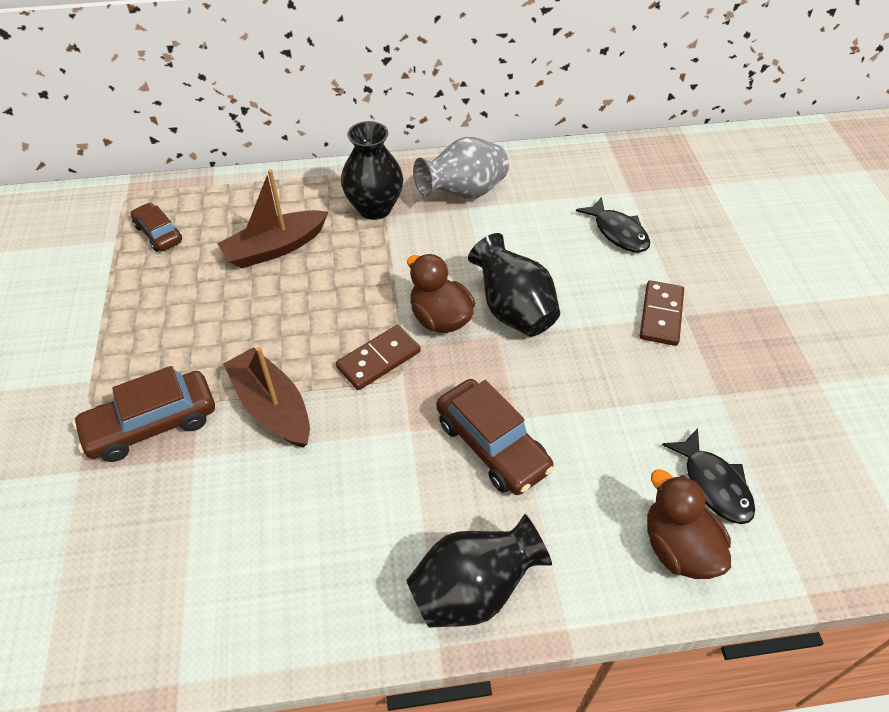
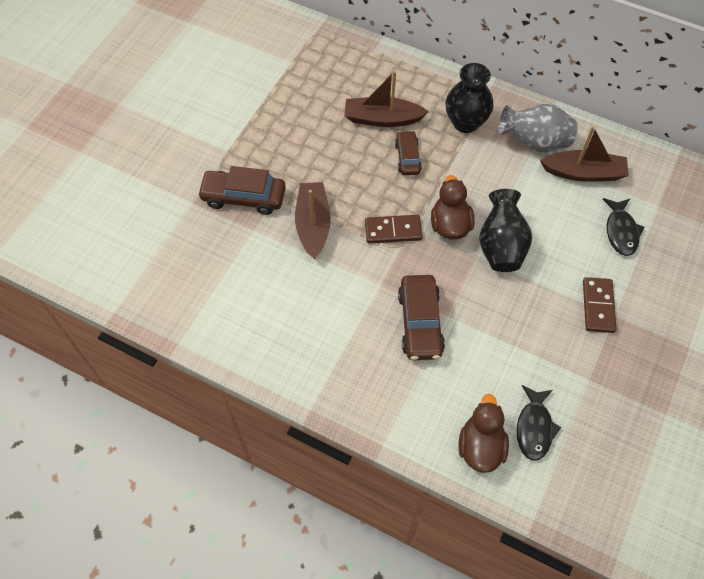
camera: 35 degrees right, 10 degrees up
(158, 234) = (319, 70): brown car -> brown car (407, 157)
(473, 590) = (349, 393): black vase -> none
(535, 197) = (583, 173): none -> brown boat
(661, 315) = (598, 306): brown domino -> brown domino turned 45 degrees counterclockwise

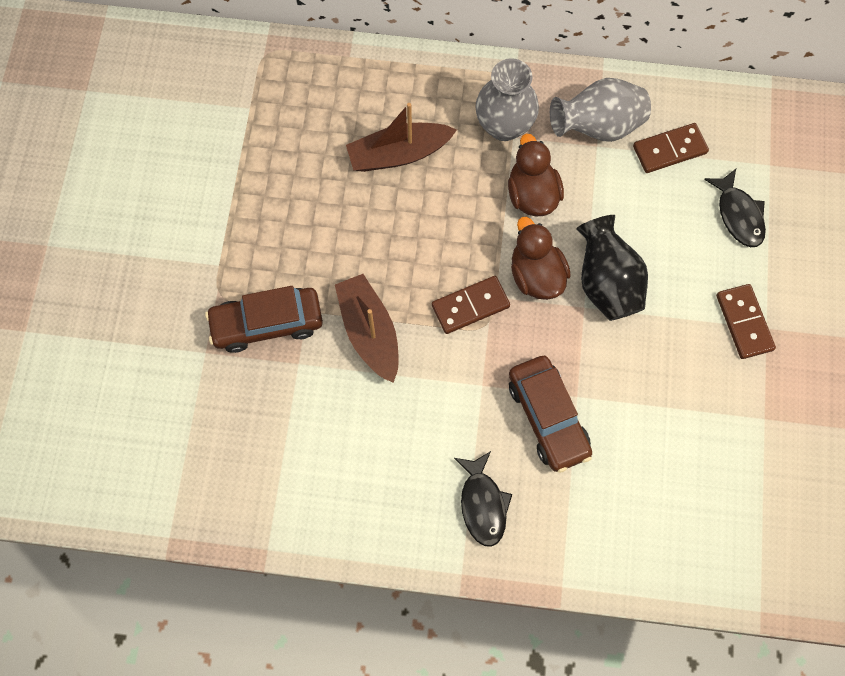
camera: 20 degrees left, 10 degrees up
(407, 157) = (450, 199): brown car -> none
(465, 122) = (504, 126): black vase -> grey vase
(480, 446) = (672, 547): brown duck -> brown duck (532, 194)
(534, 427) = (724, 501): black fish -> black fish (483, 504)
(583, 173) = (669, 149): brown boat -> brown domino

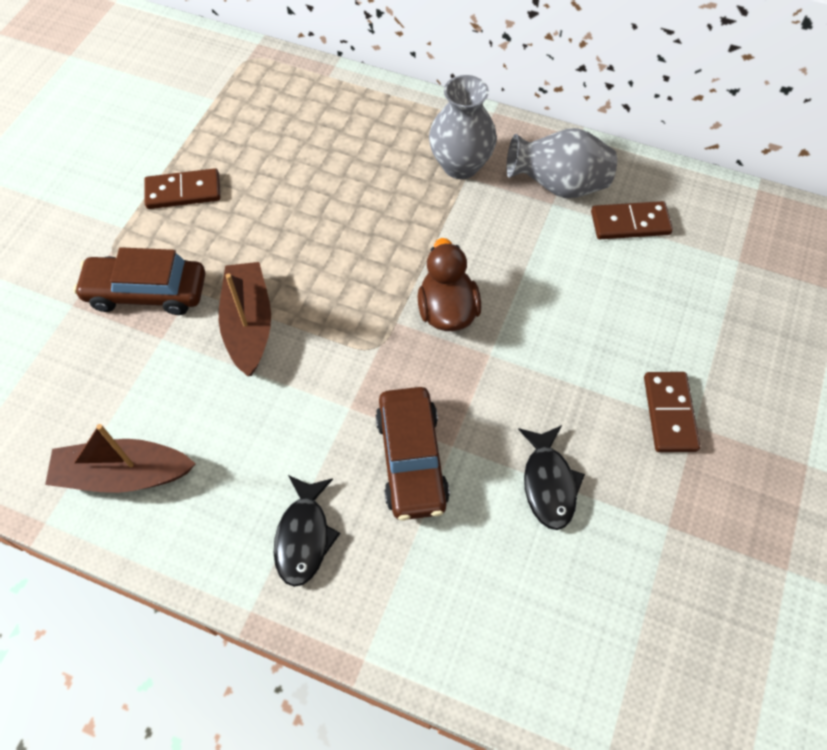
camera: 15 degrees right, 10 degrees down
(399, 154) = (344, 168): brown boat -> brown boat (123, 474)
(470, 306) = (365, 325): brown domino -> brown domino (183, 192)
(532, 194) = (468, 233): brown duck -> none
(606, 283) = (522, 336): black vase -> none
(738, 215) = (690, 301): black fish -> black fish (548, 483)

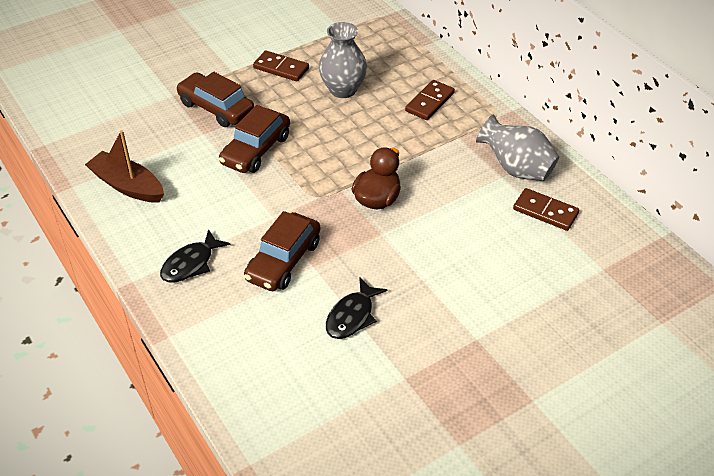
camera: 35 degrees right, 15 degrees down
(248, 325) = (256, 150): brown boat -> brown car
(460, 165) = (461, 129): grey vase -> grey vase (343, 90)
(669, 413) = (466, 323): brown domino -> brown domino (429, 102)

